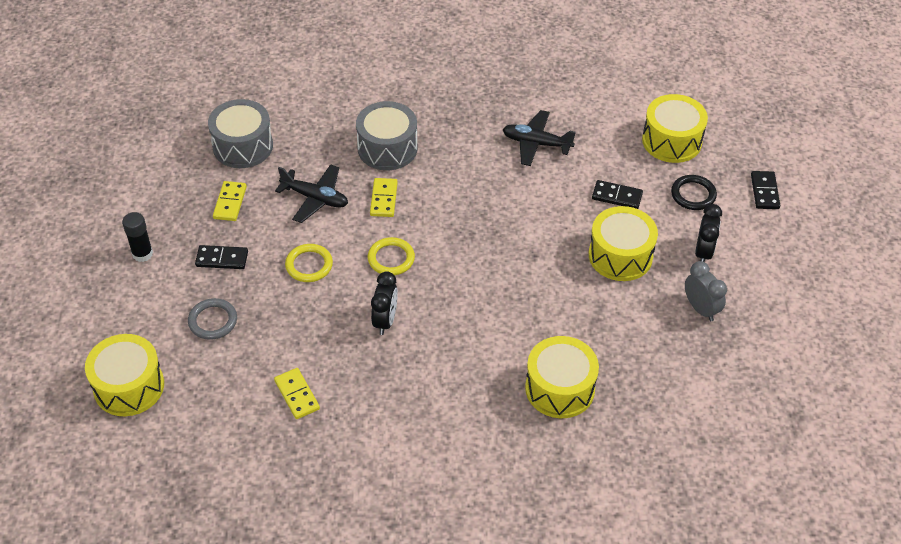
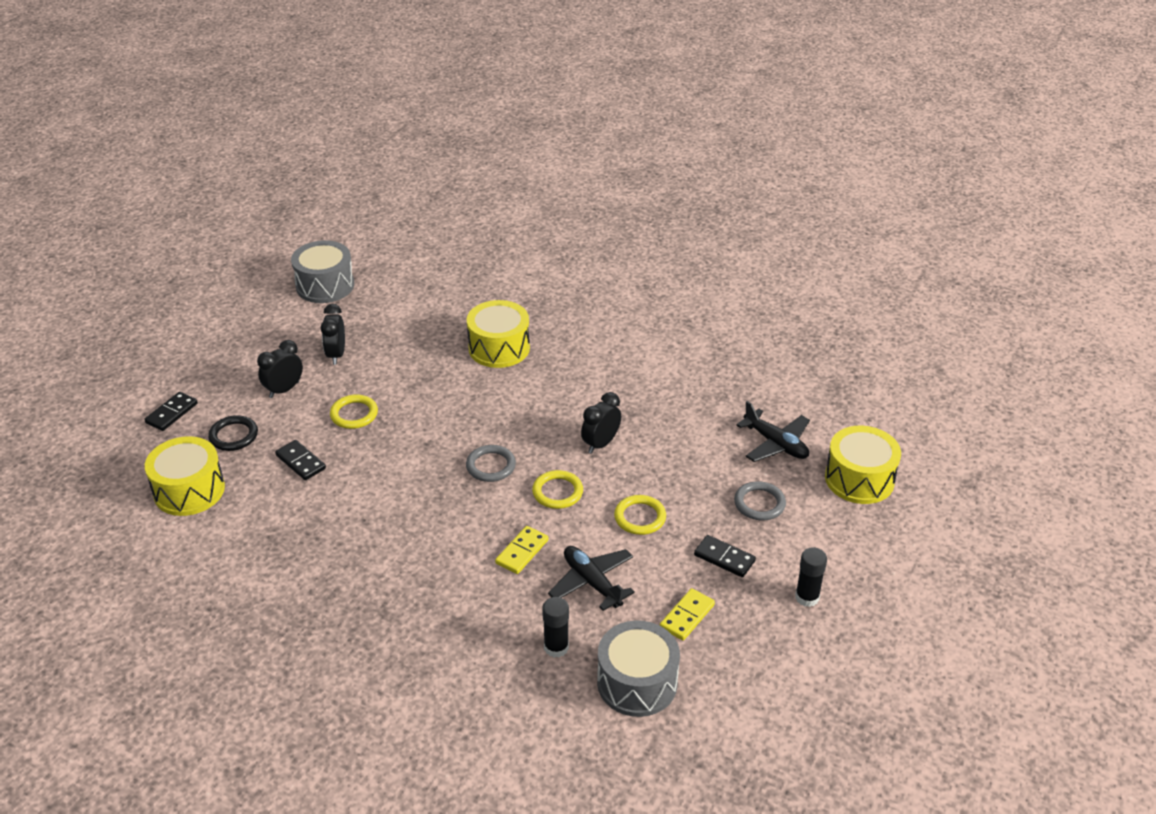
camera: 150 degrees left, 10 degrees down
(297, 395) = (712, 419): yellow domino -> none
(312, 146) = (556, 647): none -> black glue stick
(387, 148) = (475, 607): grey drum -> grey drum (325, 285)
(463, 258) = (491, 466): none -> grey ring
(536, 143) = (318, 544): black plane -> black plane (776, 444)
(620, 256) = (354, 414): yellow drum -> yellow ring
(700, 309) = (336, 355): grey clock -> black clock

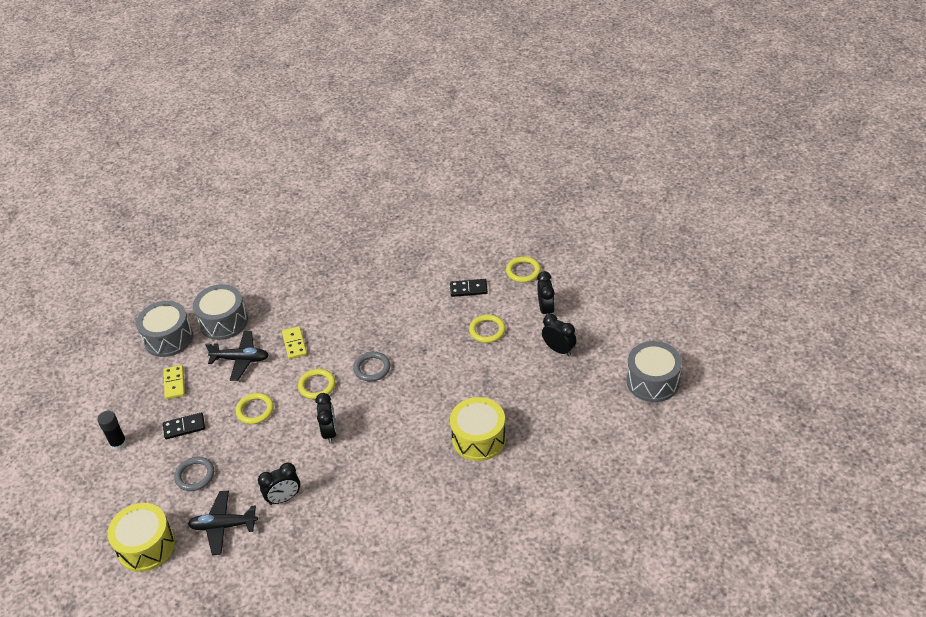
camera: 135 degrees right, 5 degrees up
(171, 413) = (573, 254): black domino -> none
(189, 490) = (493, 238): yellow drum -> none
(233, 436) = (523, 271): black ring -> yellow ring
(556, 647) = (223, 321): black glue stick -> grey drum
(702, 425) = (284, 498): none -> black clock

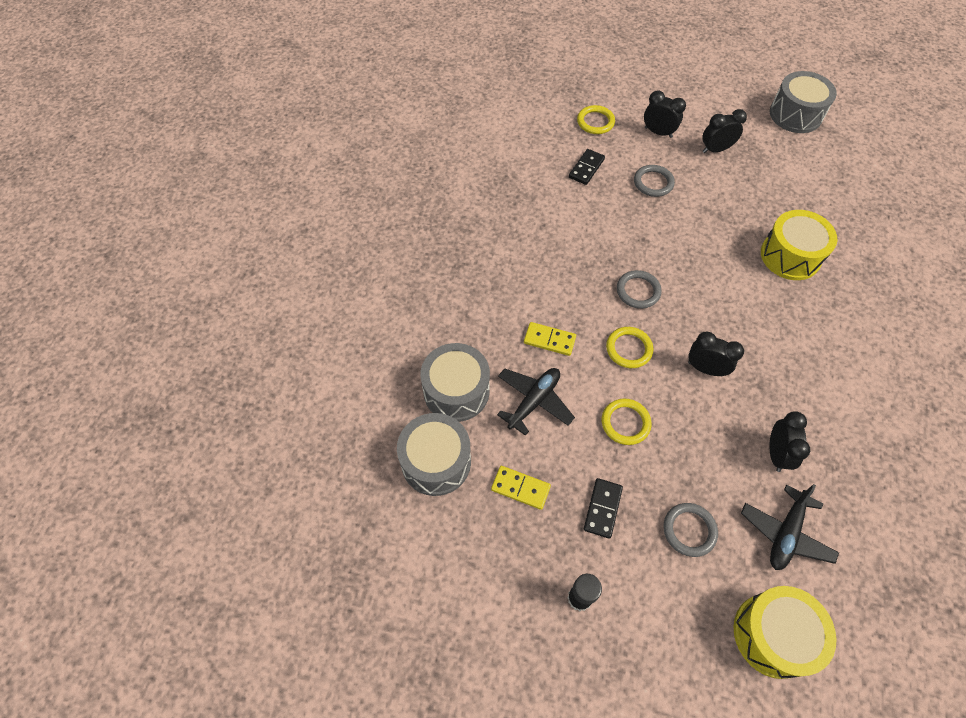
camera: 60 degrees left, 15 degrees up
(487, 330) = (653, 183): yellow ring -> grey ring

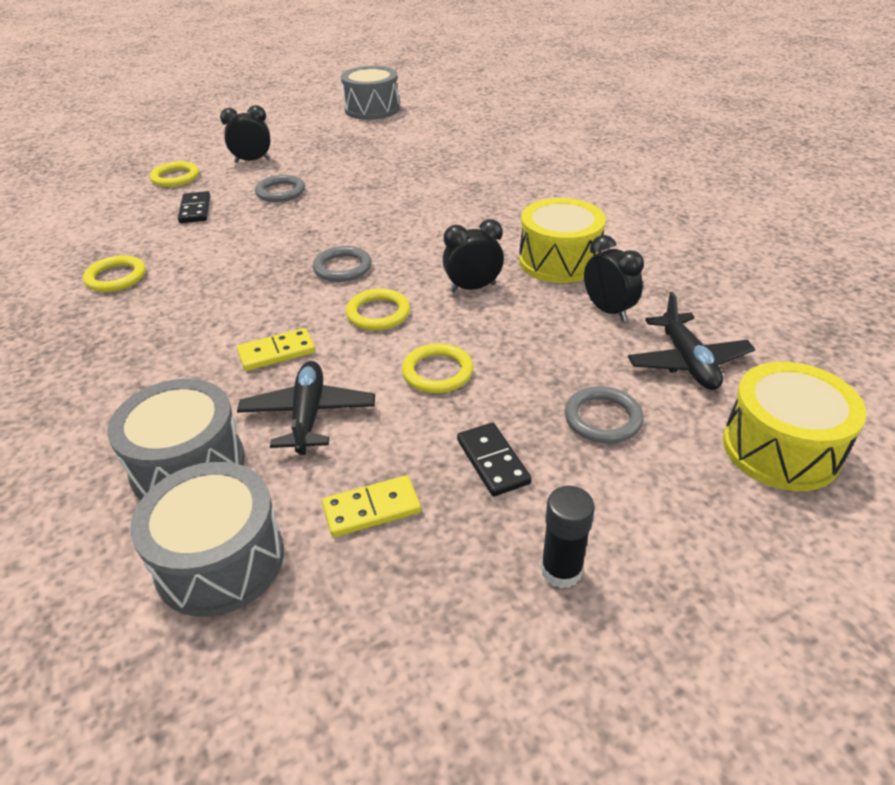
camera: 40 degrees left, 20 degrees down
(503, 209) = (116, 277): none -> yellow ring
(715, 149) = (322, 151): black clock -> none
(790, 256) = (463, 184): yellow drum -> yellow drum (559, 261)

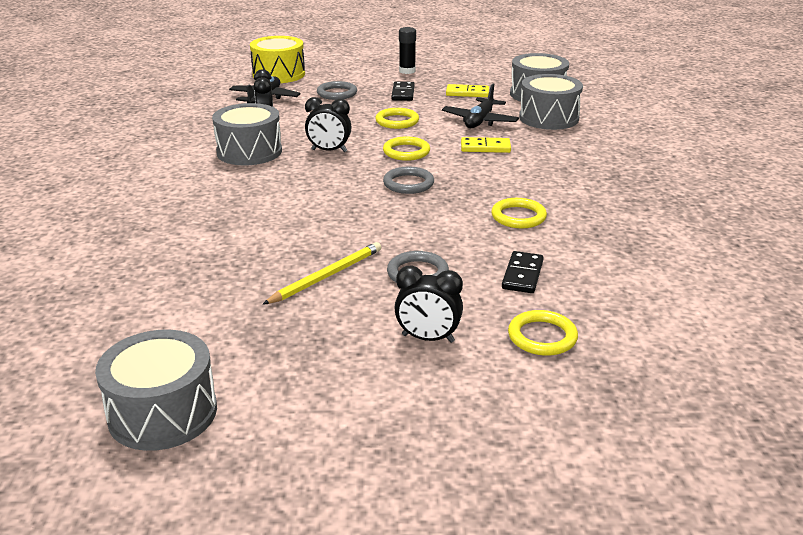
camera: 155 degrees left, 10 degrees down
(116, 277) = (604, 220): yellow ring -> yellow ring (518, 216)
(348, 175) = (326, 276): none -> yellow pencil
(559, 261) = (249, 152): yellow drum -> grey drum

